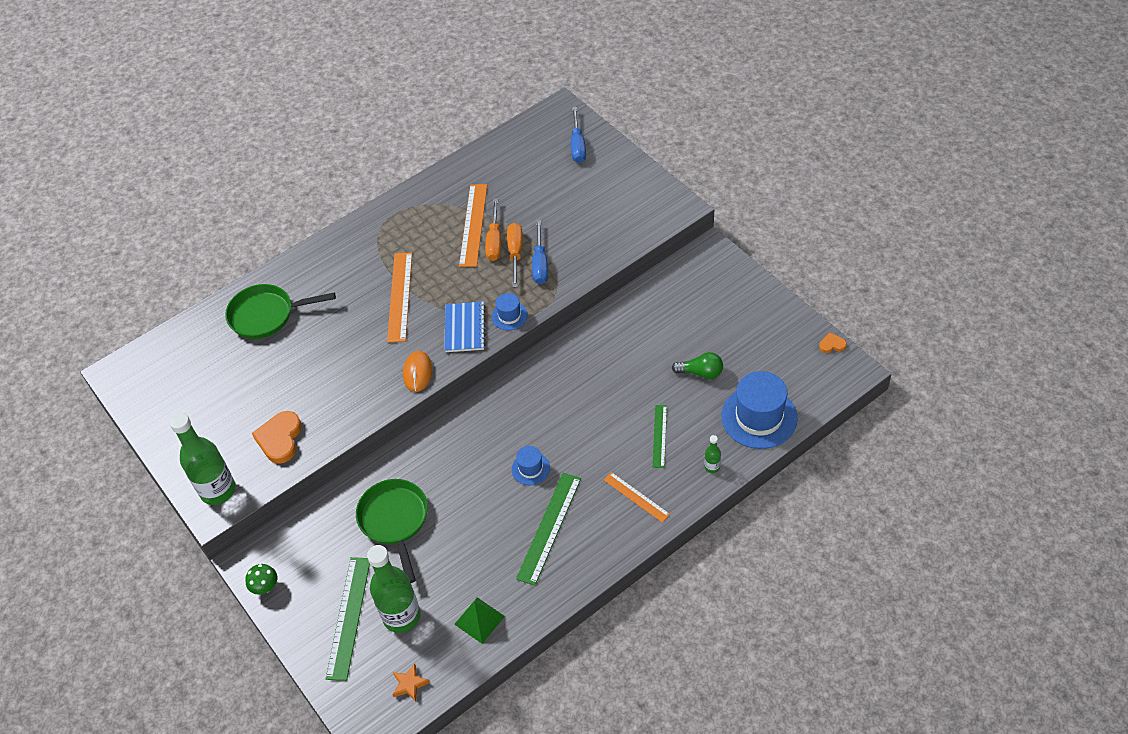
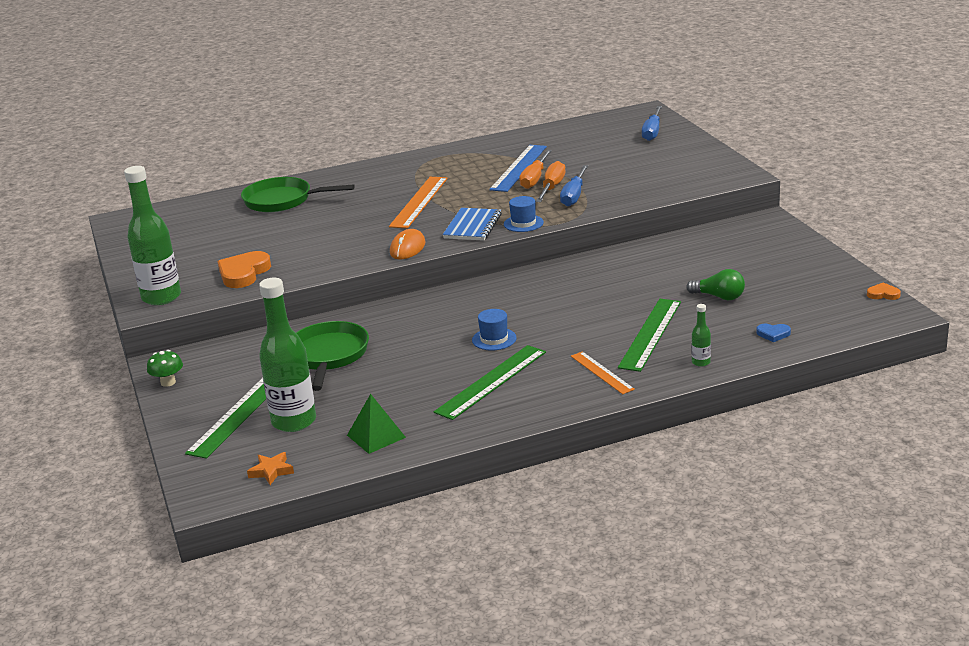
camera: 15 degrees right, 25 degrees down
(473, 225) = (519, 168): orange ruler -> blue ruler
(659, 436) = (650, 334): green ruler -> green ruler, size x1.65
(759, 417) = (773, 334): blue hat -> blue heart

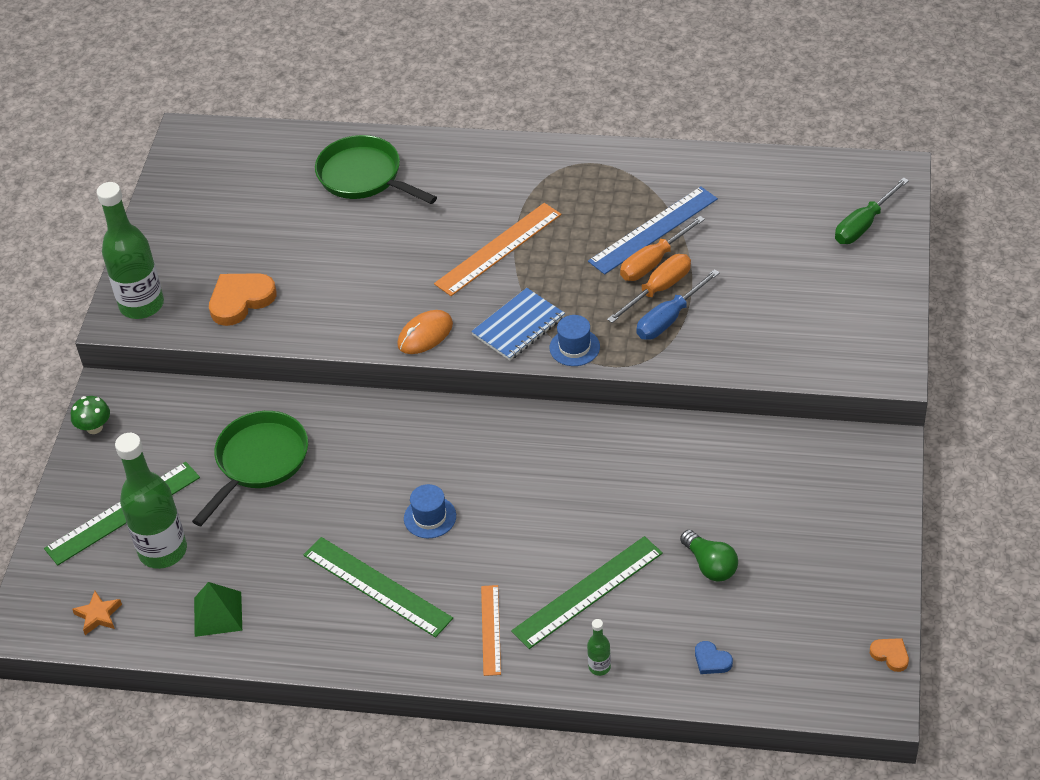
camera: 30 degrees right, 20 degrees up
(491, 381) = (377, 586): green ruler -> green ruler turned 60 degrees clockwise
(652, 132) = (864, 225): blue screwdriver -> green screwdriver

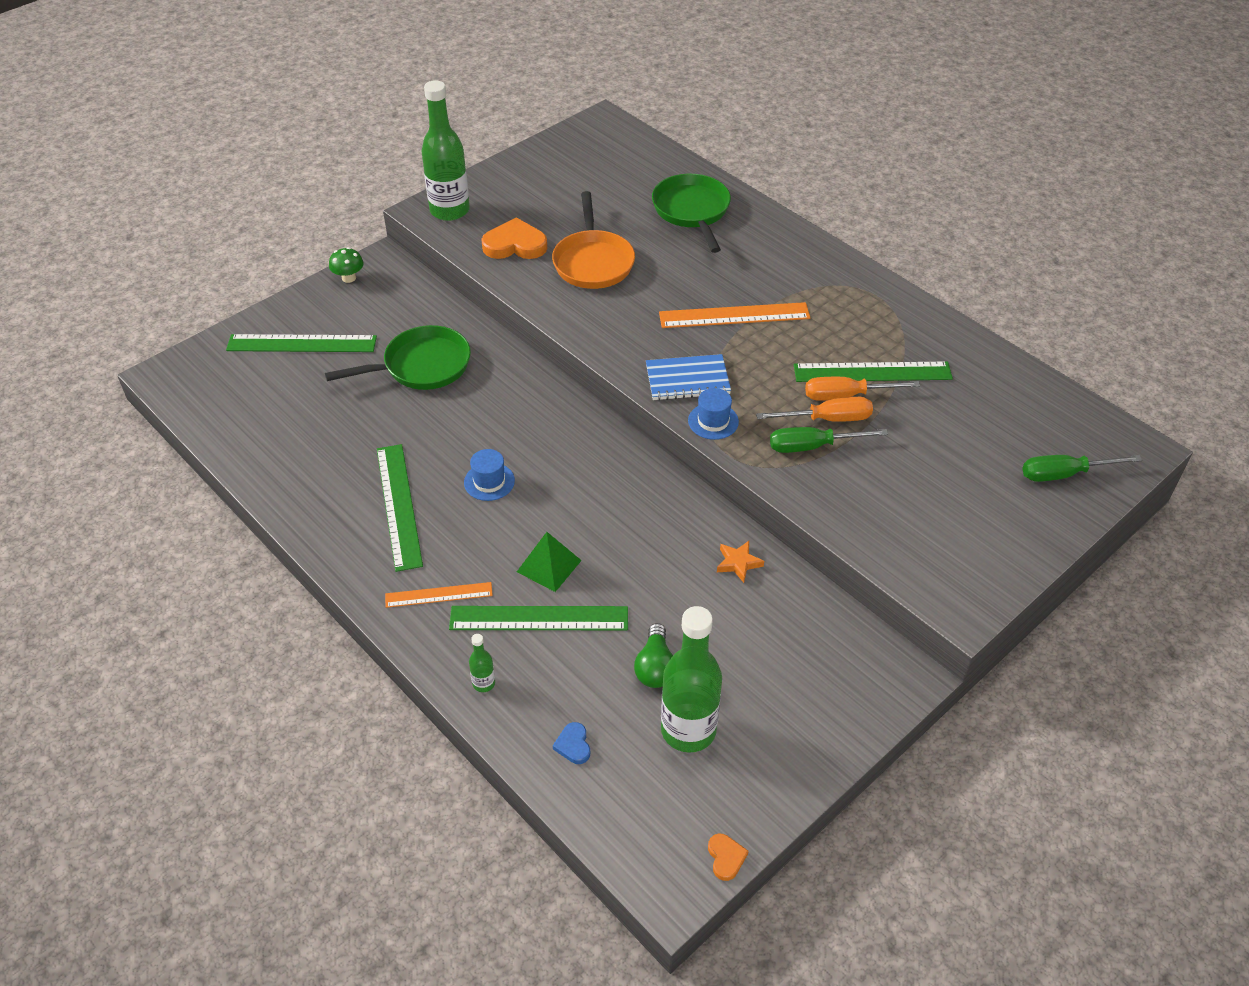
camera: 35 degrees right, 0 degrees up
(98, 615) = (211, 400): orange star -> orange star (738, 563)
(163, 551) = (296, 385): green bottle -> green bottle (688, 730)
(218, 614) = (279, 450): green pyramid -> green pyramid (549, 566)
(328, 274) = (593, 262): none -> orange pan
(425, 334) = (613, 343): orange mouse -> none
(490, 630) = (438, 595): orange ruler -> orange ruler turned 45 degrees clockwise
(653, 230) = (872, 372): blue ruler -> green ruler
(669, 318) = (812, 446): blue screwdriver -> green screwdriver

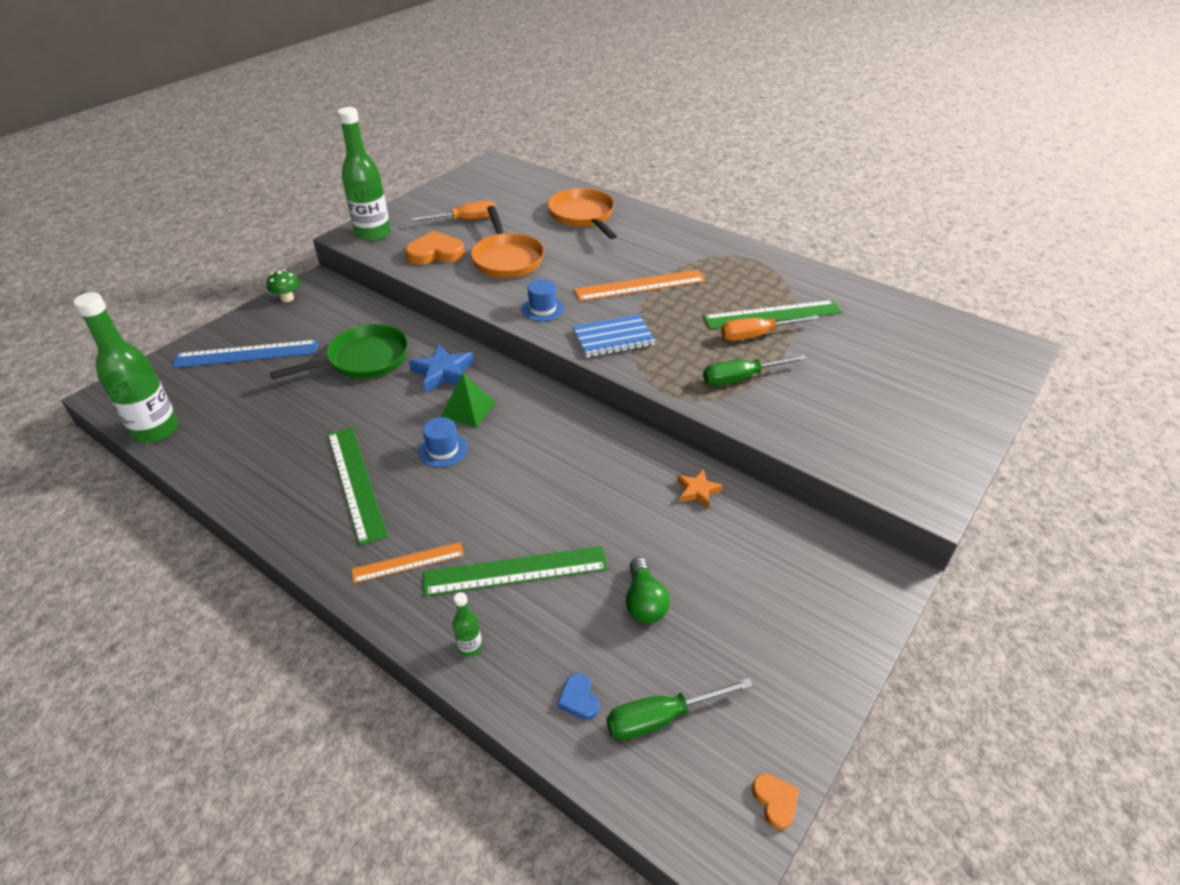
camera: 10 degrees left, 5 degrees down
(302, 344) = (246, 354): green ruler -> blue ruler
(503, 392) = (443, 373): none -> blue star
(549, 566) = (515, 518): green pyramid -> green pyramid (468, 409)
(688, 730) = (695, 662): green bottle -> green bottle (156, 430)
(692, 211) = (583, 216): green pan -> orange pan
(713, 421) = (645, 368): blue hat -> blue hat (542, 309)
(827, 419) = (746, 355): orange screwdriver -> orange screwdriver (466, 220)
(1064, 474) = (967, 374): green screwdriver -> green screwdriver (661, 718)

